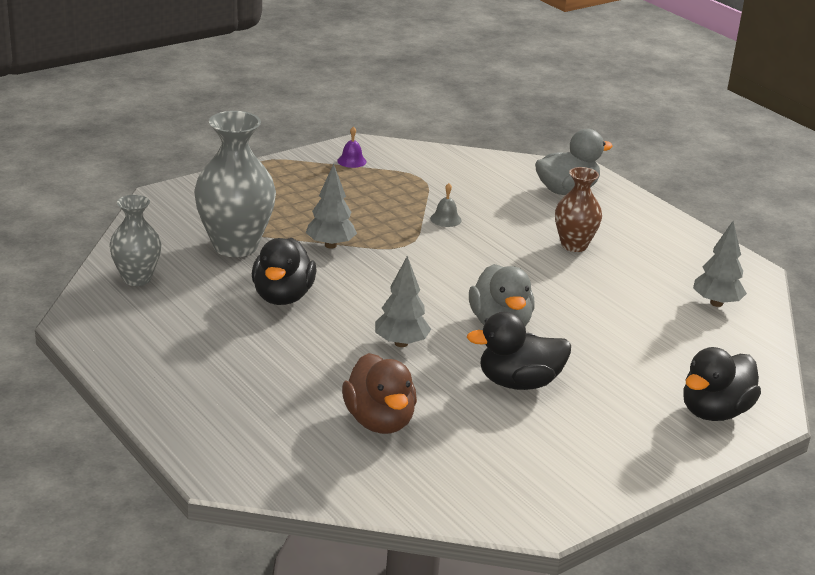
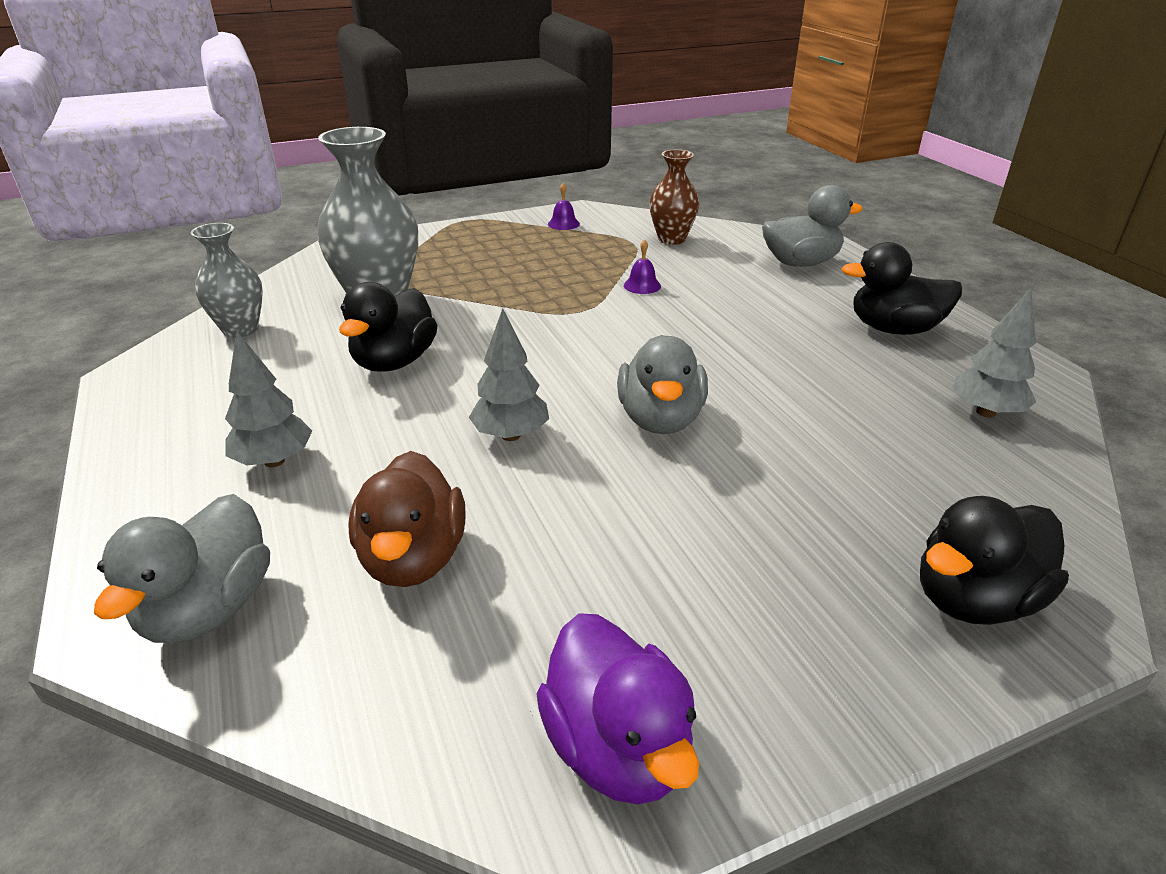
camera: 15 degrees right, 5 degrees up
(270, 458) = (209, 609): none -> grey duck
(330, 245) = (489, 306): grey tree -> grey tree (274, 461)
(445, 219) = (642, 285): grey bell -> purple bell
(519, 383) = (655, 512): black duck -> black duck (894, 329)
(541, 494) = (618, 747): none -> purple duck
(574, 245) = (794, 323): brown vase -> brown vase (671, 239)

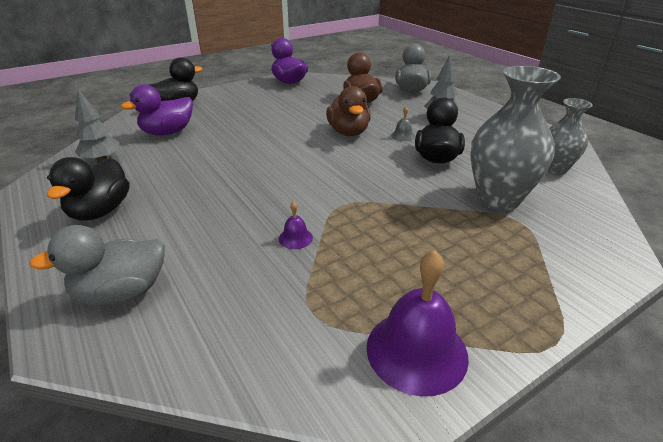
camera: 170 degrees right, 0 degrees up
(407, 414) = (403, 136): none -> grey bell
(510, 435) = (348, 132): grey tree -> brown duck
(563, 224) = (416, 351): purple bell -> purple bell, size x2.21
(660, 419) = (279, 143): grey duck -> none
(671, 239) = (264, 327): brown vase -> none
(894, 329) = (100, 211): black duck -> black duck turned 105 degrees clockwise
(916, 477) = (167, 132): none -> purple duck

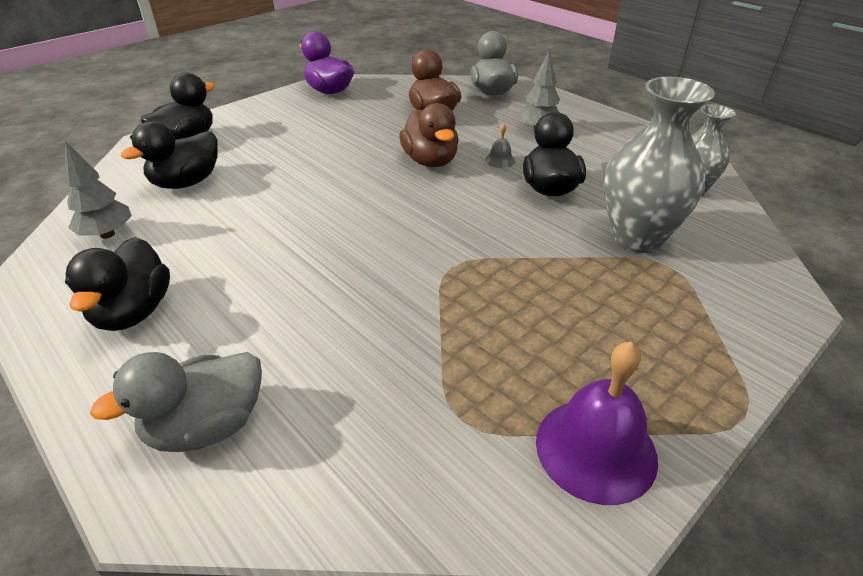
camera: 10 degrees left, 5 degrees up
(167, 132) = (186, 182): purple duck -> black duck
(295, 238) = (408, 320): purple bell -> none

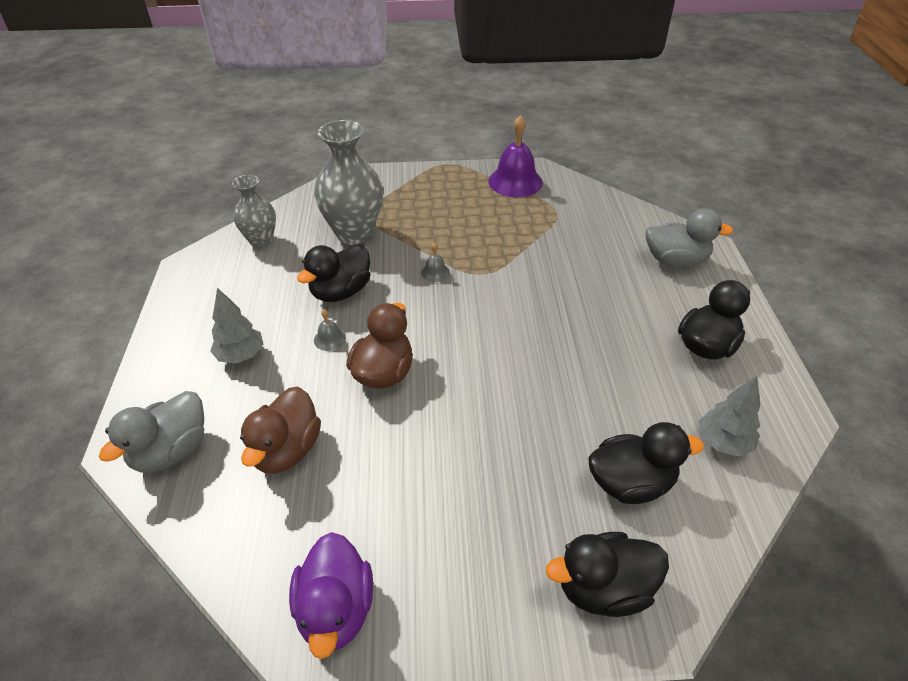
camera: 140 degrees left, 5 degrees up
(499, 243) = (435, 272): none -> grey bell

